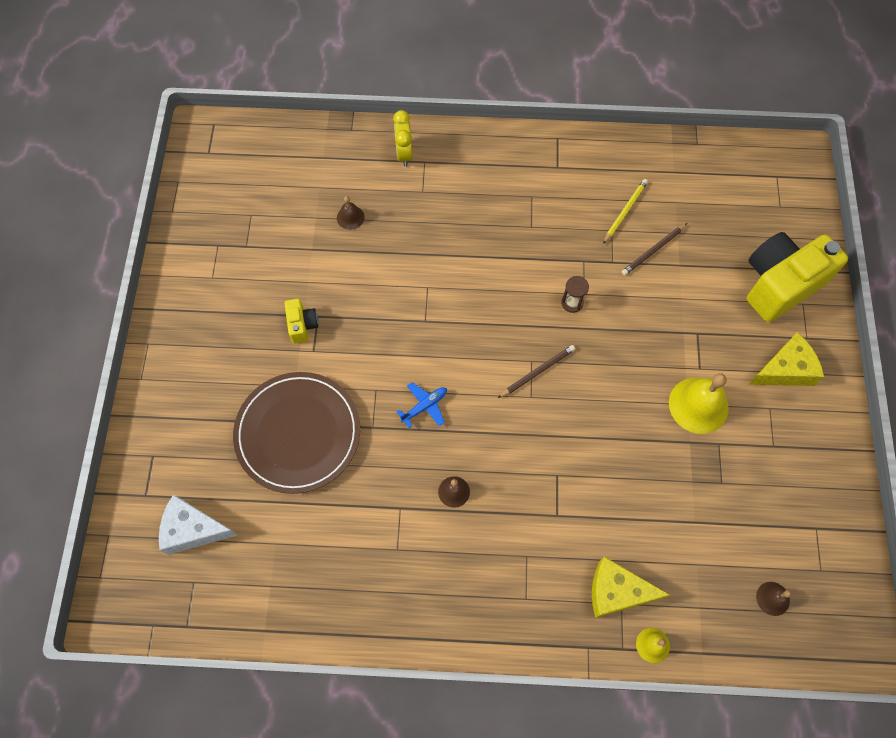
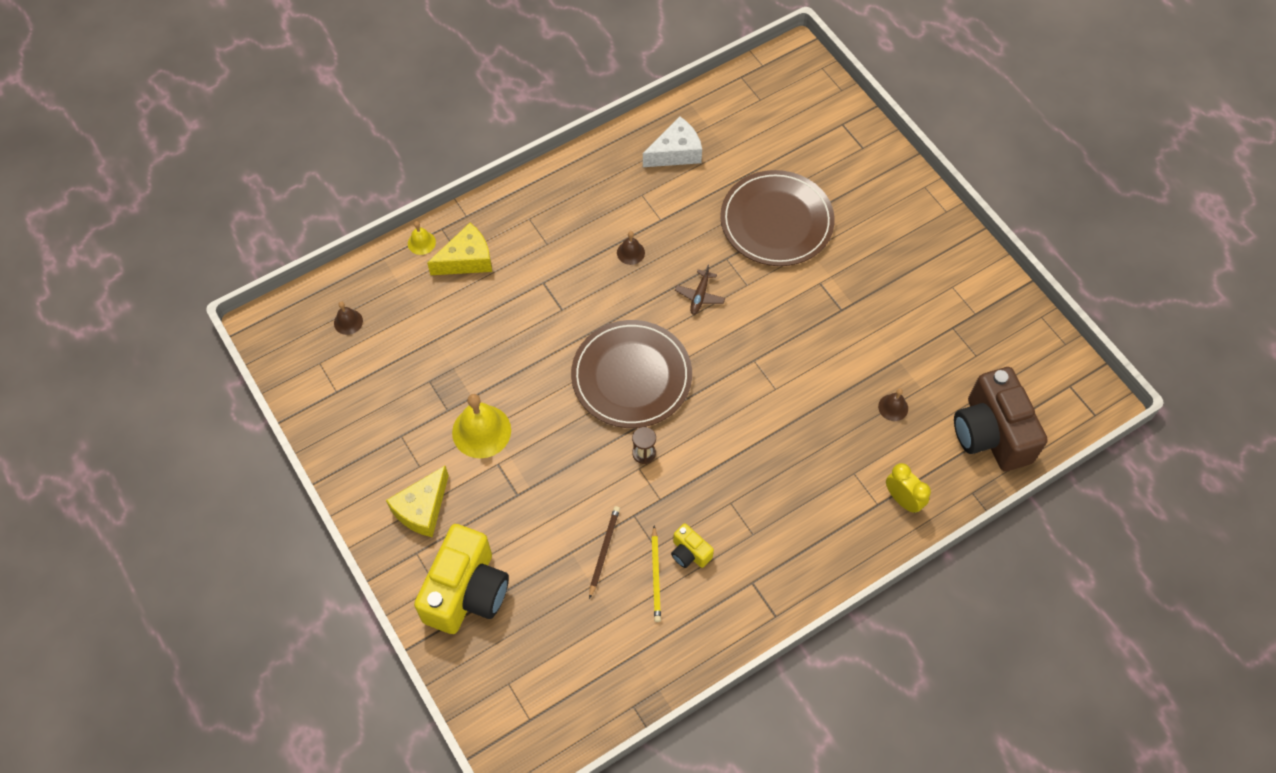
camera: 145 degrees right, 5 degrees down
(193, 529) = (790, 125): white cheese -> white cheese (676, 152)
(299, 157) = (991, 434): none -> brown camera
(302, 325) = (846, 295): yellow camera -> yellow camera (689, 553)
(424, 406) = (700, 296): blue plane -> brown plane
(537, 371) = (631, 376): brown pencil -> brown plate

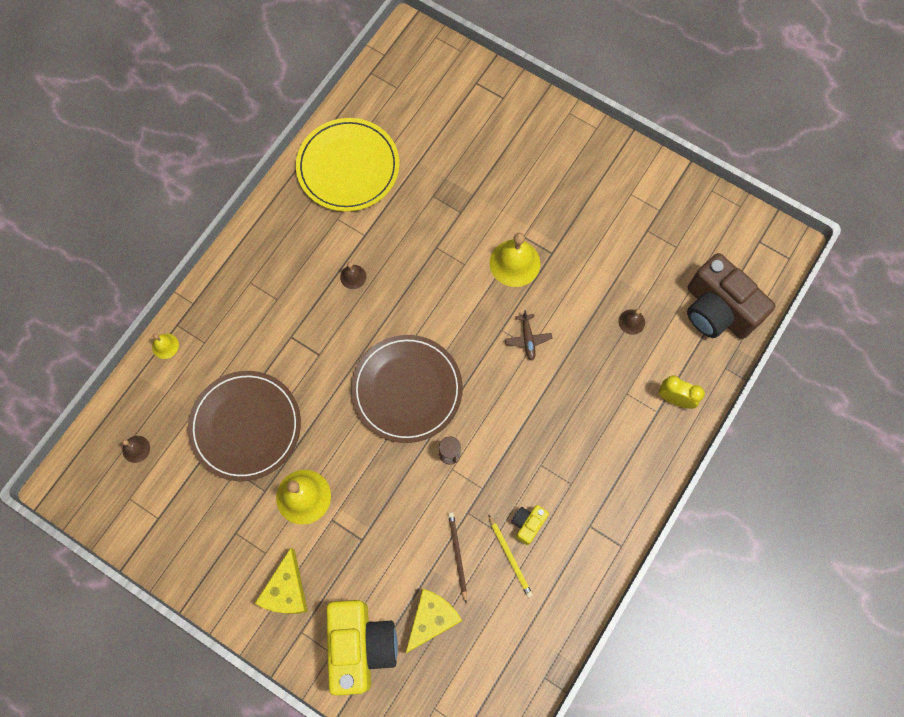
camera: 25 degrees left, 10 degrees up
(467, 260) = (213, 344): yellow cheese -> yellow cheese (432, 619)
(676, 152) = (348, 167): white cheese -> yellow plate
(689, 553) = (528, 524): yellow camera -> yellow camera turned 105 degrees clockwise
(700, 296) = (430, 291): brown plane -> brown plane (528, 339)
(776, 221) = (462, 195): brown plate -> brown plate (245, 426)
(798, 304) = (515, 263): none -> yellow bell

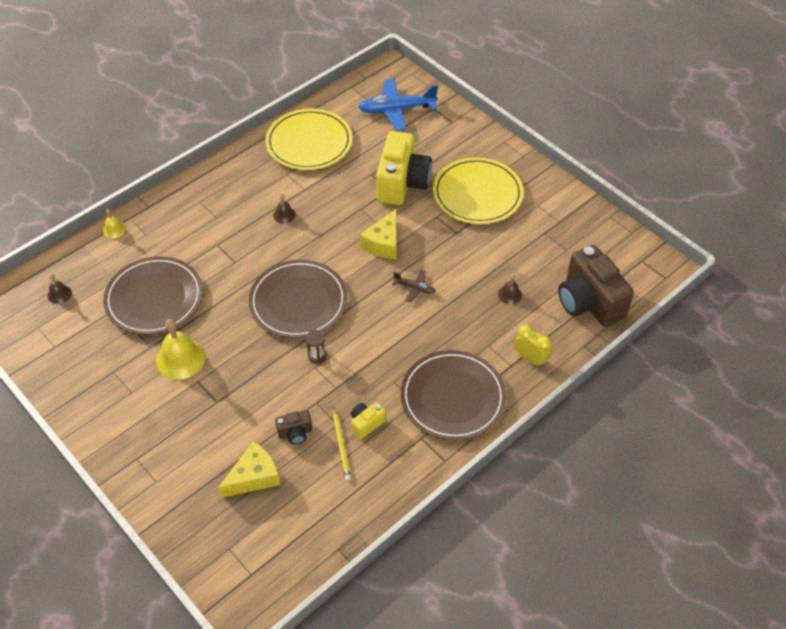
camera: 15 degrees right, 20 degrees down
(286, 590) = (138, 424): yellow cheese -> yellow cheese (383, 243)
(361, 646) = (183, 482): yellow camera -> yellow camera (402, 183)
(434, 95) = (396, 110): none -> blue plane
(457, 555) = (295, 433): brown pencil -> brown camera
(515, 263) = (422, 233): yellow bell -> none
(528, 339) = (414, 288): brown plane -> brown plane turned 75 degrees counterclockwise
(560, 194) = (477, 194): none -> yellow plate
(608, 468) = (453, 397): none -> brown plate

